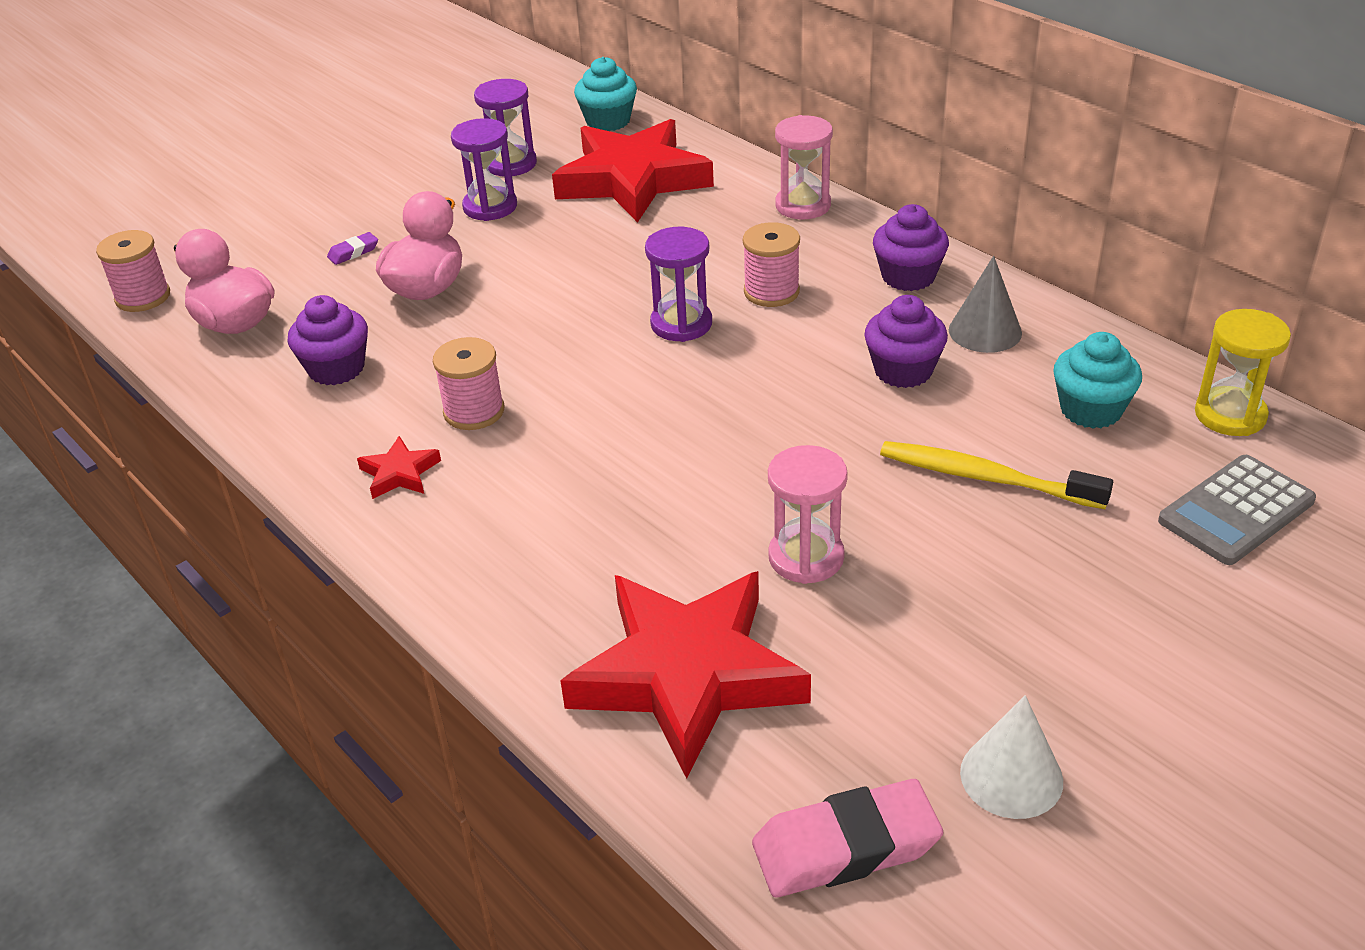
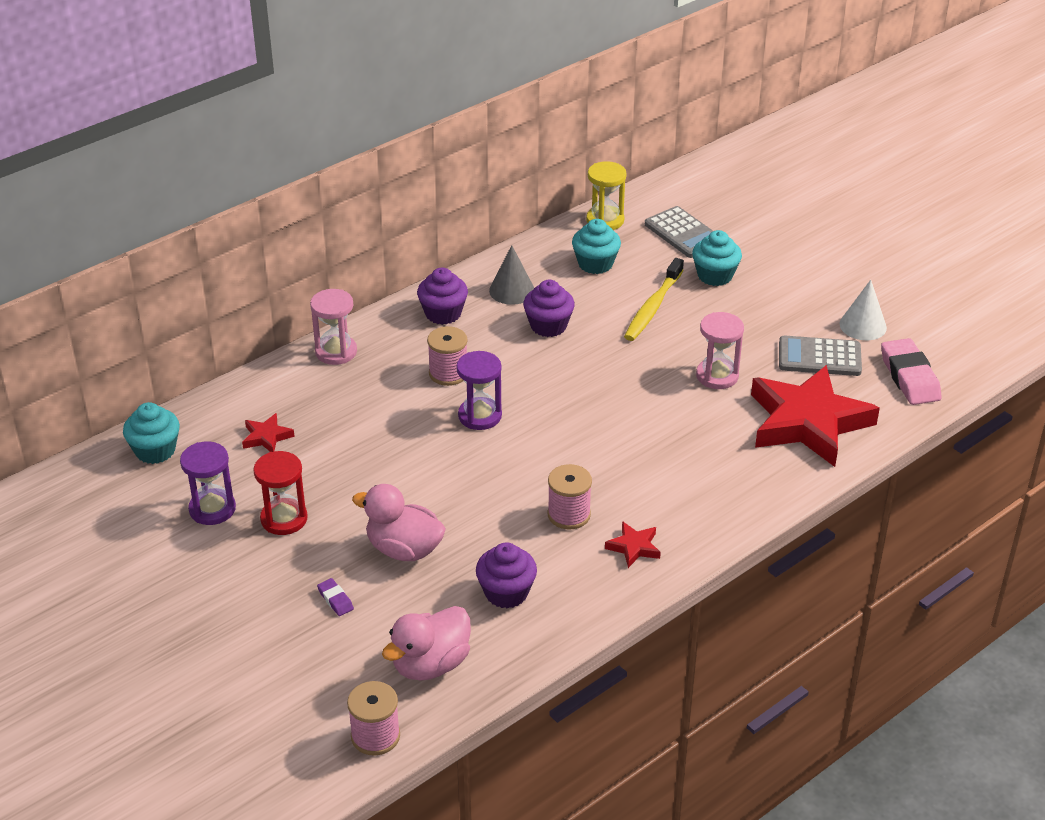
camera: 90 degrees left, 0 degrees up
(490, 207) = (284, 519): purple hourglass -> red hourglass
(632, 180) = (266, 437): red star -> red star, size x0.40
(886, 699) = (819, 357): none -> grey calculator
(1111, 554) = (715, 275): none -> turquoise cupcake

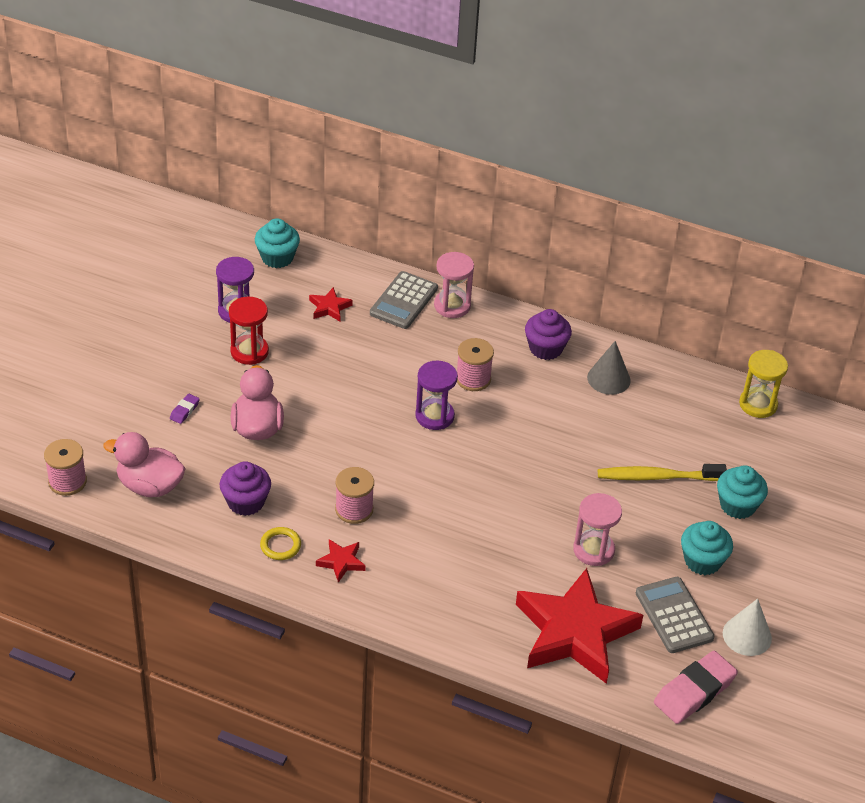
camera: 60 degrees right, 5 degrees up
(548, 326) = (579, 418): purple cupcake -> none
(584, 585) = (280, 545): none -> yellow ring
(595, 264) = (688, 419): turquoise cupcake -> turquoise cupcake (702, 561)
(683, 233) = (784, 464): grey calculator -> grey calculator (403, 301)

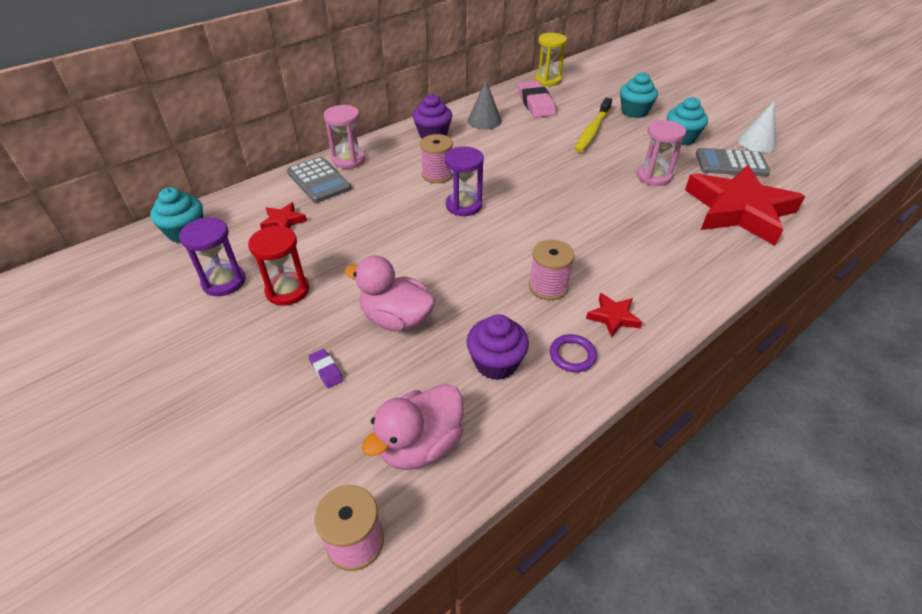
camera: 60 degrees left, 0 degrees up
(280, 545) = (572, 355): yellow ring -> purple ring
(694, 691) = (808, 177): pink eraser -> pink eraser (536, 104)

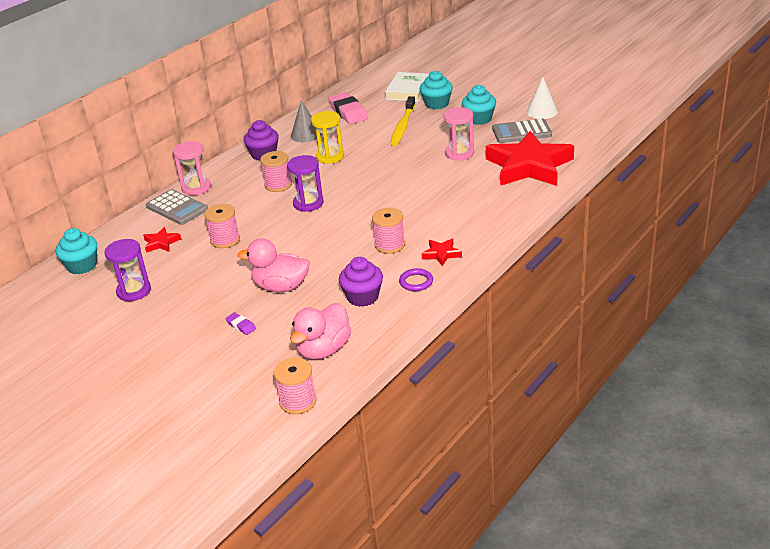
camera: 10 degrees left, 10 degrees down
(287, 291) = (188, 286): red hourglass -> none
(354, 234) = (225, 240): none -> pink spool
(548, 80) = (354, 89): yellow hourglass -> yellow hourglass (330, 156)
(605, 91) = (408, 90): none -> white book

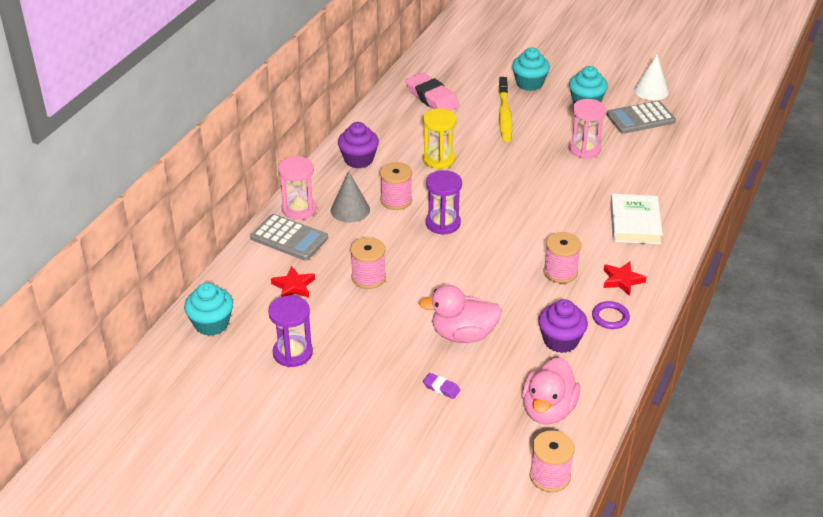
camera: 15 degrees left, 5 degrees up
(306, 134) = (396, 130): grey cone -> grey cone (350, 210)
(408, 90) = (488, 66): white book -> white book (635, 223)
(529, 166) = (667, 162): red star -> none

